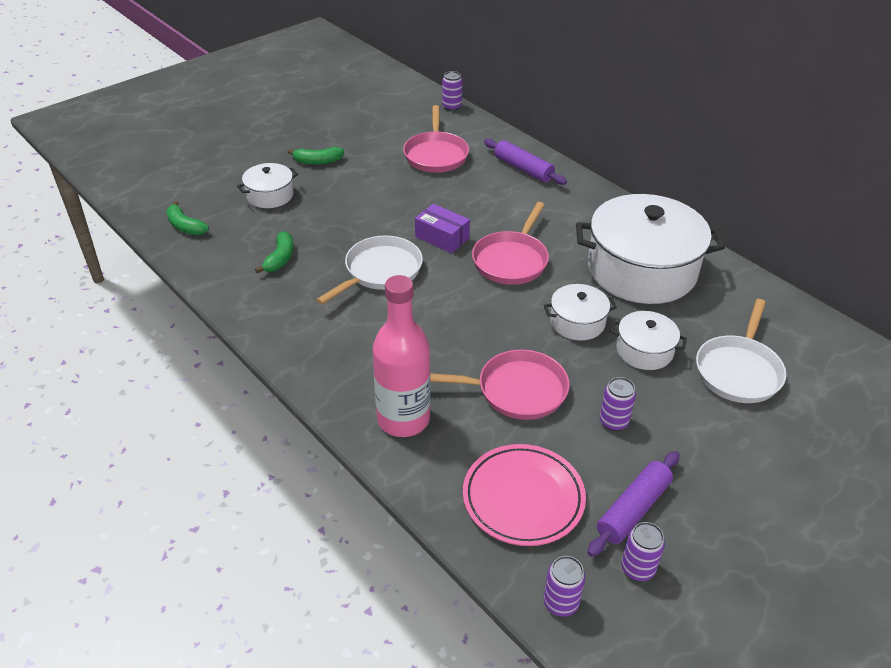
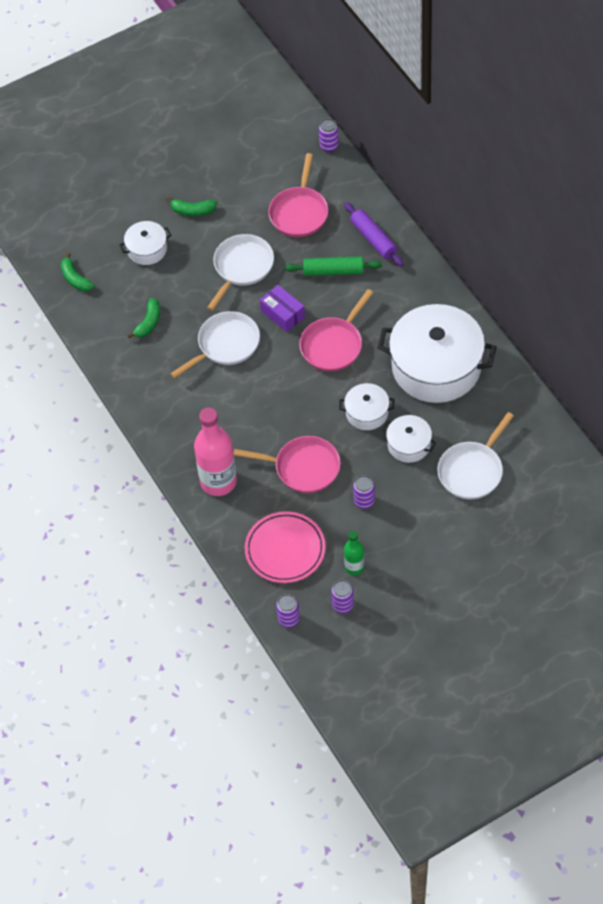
camera: 15 degrees right, 15 degrees up
(383, 202) = (241, 268): none -> white pan
(488, 197) = (333, 271): none -> green rolling pin
(633, 509) = (354, 567): purple rolling pin -> green bottle

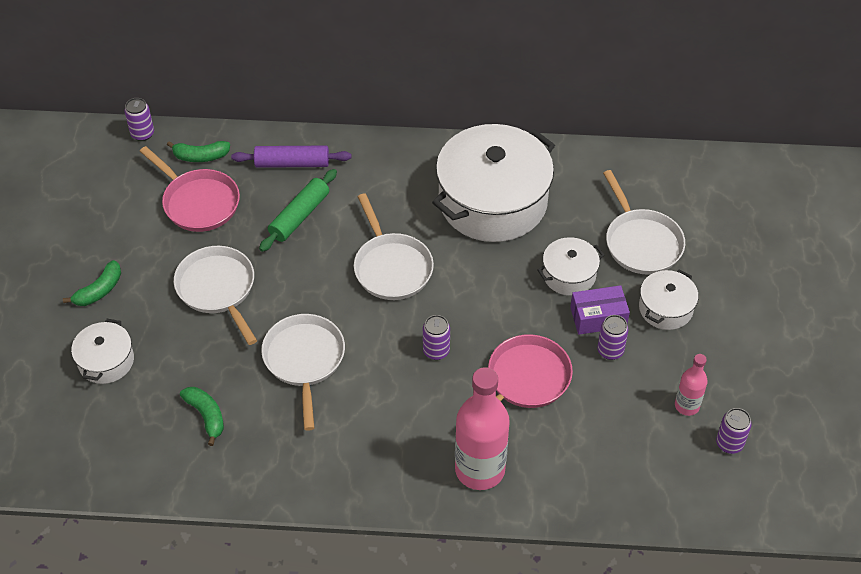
camera: 60 degrees left, 5 degrees down
(75, 279) = (74, 454): green banana -> green banana (200, 156)
(282, 314) = (312, 287): purple box -> purple box (598, 317)
(285, 550) = (619, 457): pink plate -> none
(288, 619) = (713, 505): purple can -> purple can (436, 351)
(333, 345) = (391, 267): pink pan -> white pan
(354, 567) = (687, 406): green bottle -> pink bottle
(367, 413) = (500, 287): white pot -> white pot (665, 308)

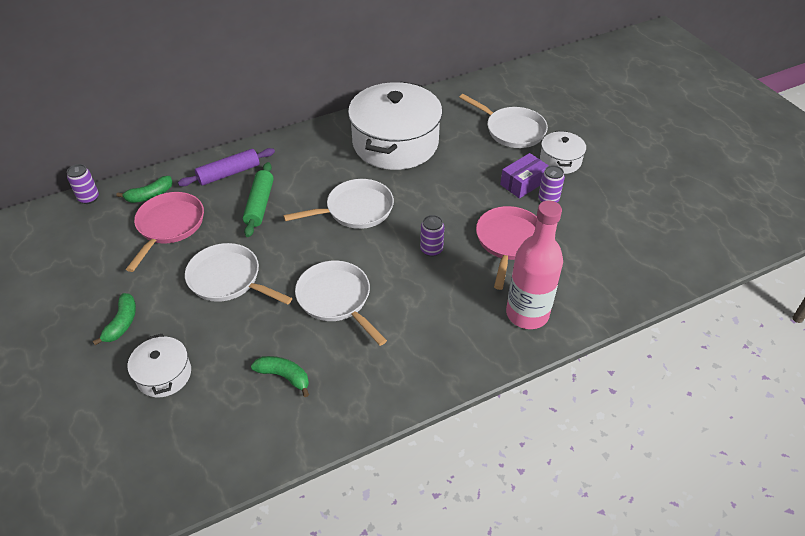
camera: 30 degrees left, 5 degrees down
(198, 202) = (169, 226): pink pan -> pink pan turned 90 degrees counterclockwise
(391, 267) = (355, 210): white pan -> white pan turned 60 degrees counterclockwise
(569, 275) = (482, 166): white pot -> none
(687, 406) = (624, 211): pink bottle -> none
(729, 443) = (670, 221): purple can -> none

